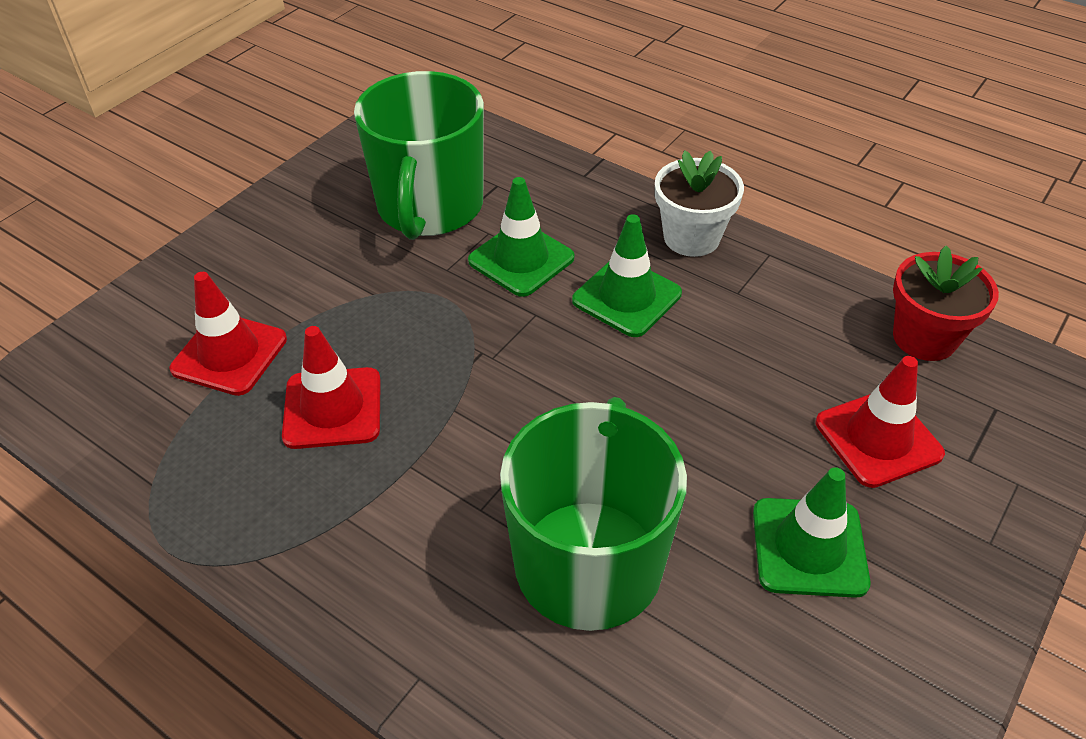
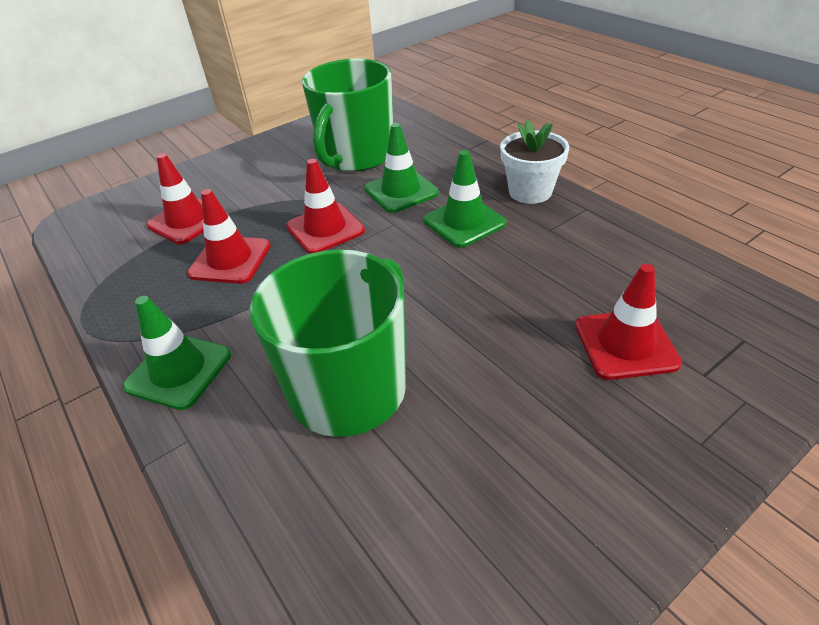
camera: 20 degrees right, 5 degrees down
(444, 336) = (325, 229): none -> red traffic cone
(809, 547) = (531, 413): green traffic cone -> green traffic cone (179, 371)
(924, 338) = (695, 279): red flower pot -> none

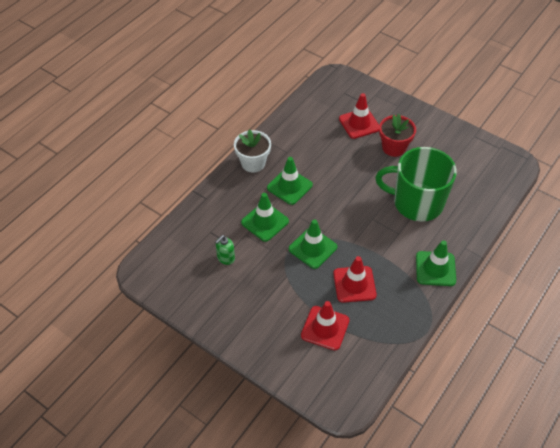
camera: 110 degrees left, 10 degrees up
(325, 229) = (312, 248): red traffic cone -> green traffic cone
(356, 156) = (225, 258): green mug -> green soap dispenser
(533, 391) = (394, 147): none -> red flower pot

